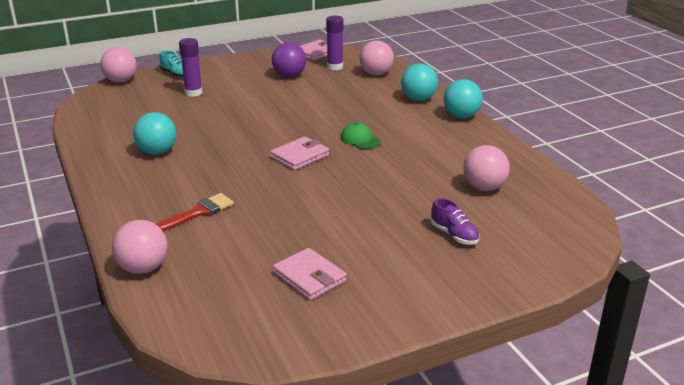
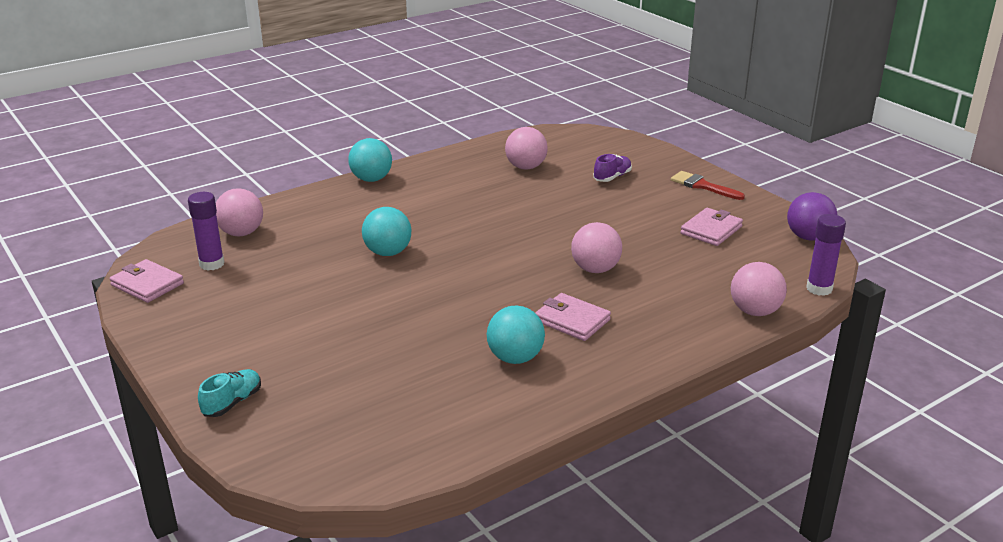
camera: 100 degrees left, 0 degrees up
(121, 81) = (259, 460): pink ball -> pink ball (595, 269)
(193, 93) = (312, 368): purple glue stick -> purple glue stick (819, 289)
(199, 212) = (641, 300): red brush -> red brush (702, 186)
(289, 76) = (245, 295): purple ball -> purple ball (808, 237)
(300, 156) = (495, 259): pink wallet -> pink wallet (572, 320)
(360, 139) = (443, 229): green cap -> none
(418, 99) = (325, 203): turquoise ball -> turquoise ball (388, 252)

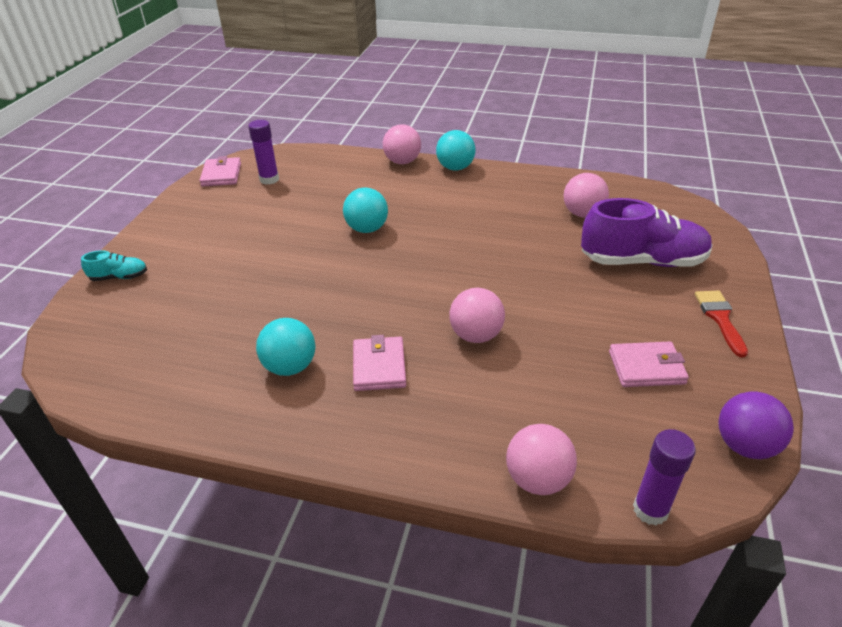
camera: 50 degrees right, 10 degrees up
(241, 233) = (318, 167): pink ball -> pink ball (402, 162)
(612, 177) = (642, 261): purple shoe -> purple shoe, size x2.19

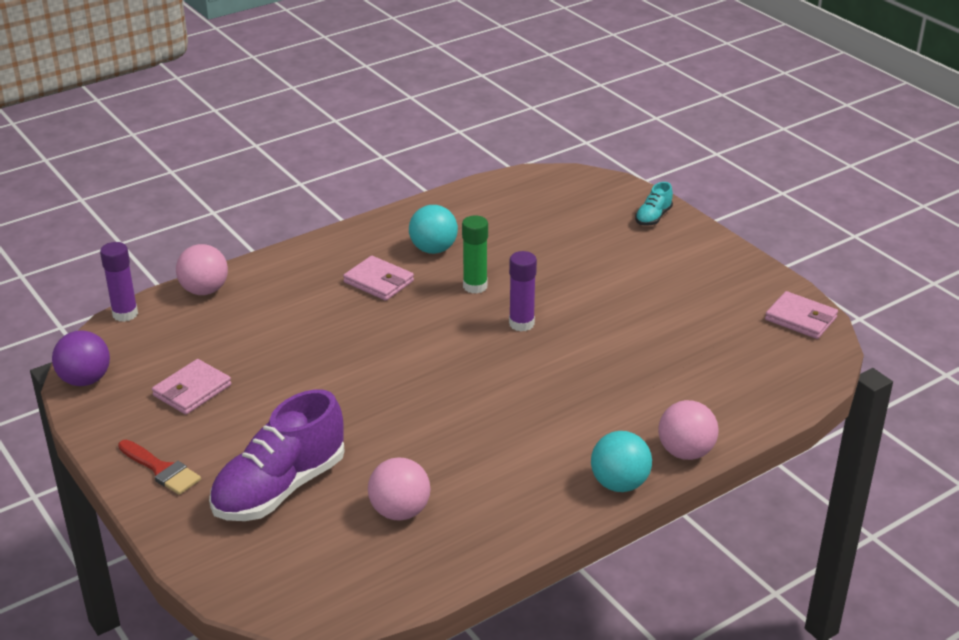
camera: 130 degrees right, 5 degrees down
(269, 179) = (751, 343): purple glue stick -> purple glue stick (521, 324)
(325, 310) = (475, 286): none -> green glue stick
(367, 229) = (566, 358): turquoise ball -> none
(476, 335) = (343, 336): pink ball -> none

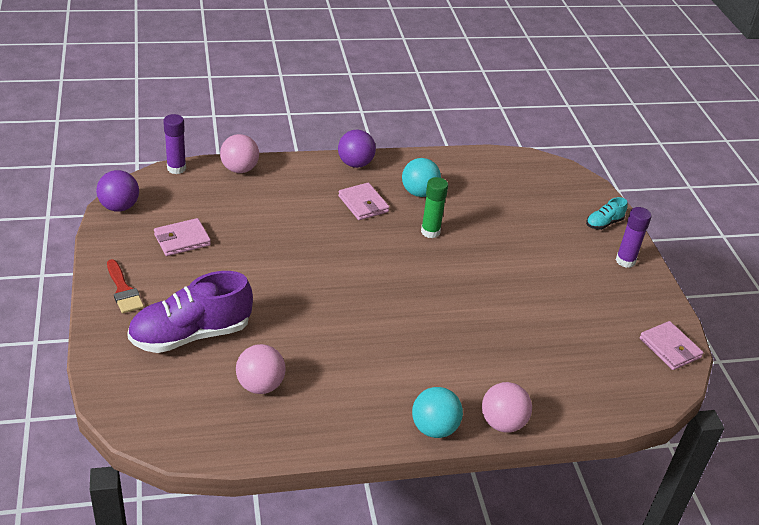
camera: 20 degrees right, 5 degrees up
(338, 241) = (355, 164): none -> purple ball
(521, 324) = (445, 273): purple glue stick -> purple glue stick (625, 261)

